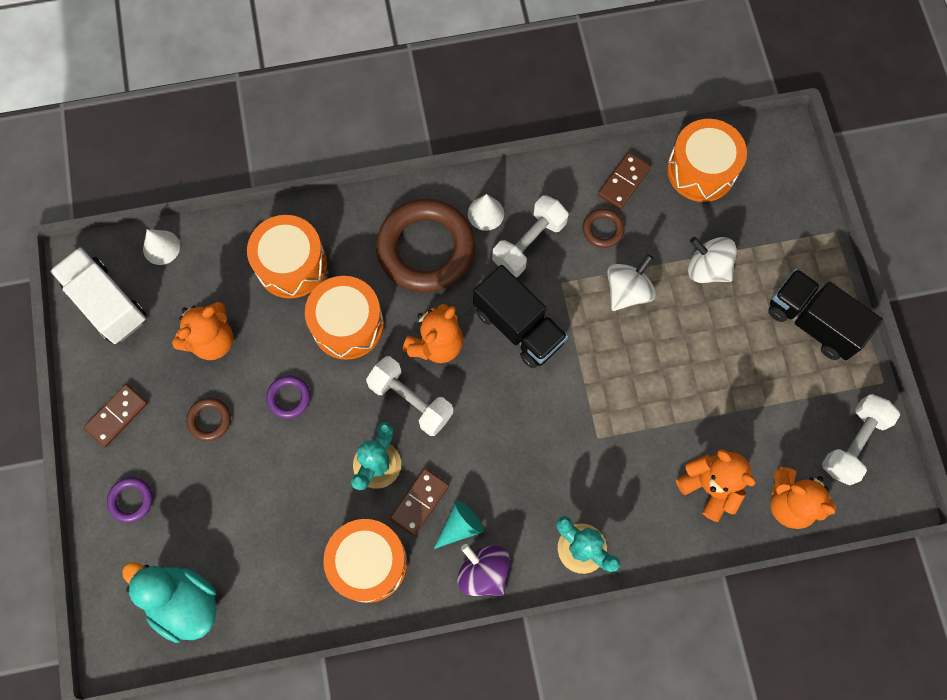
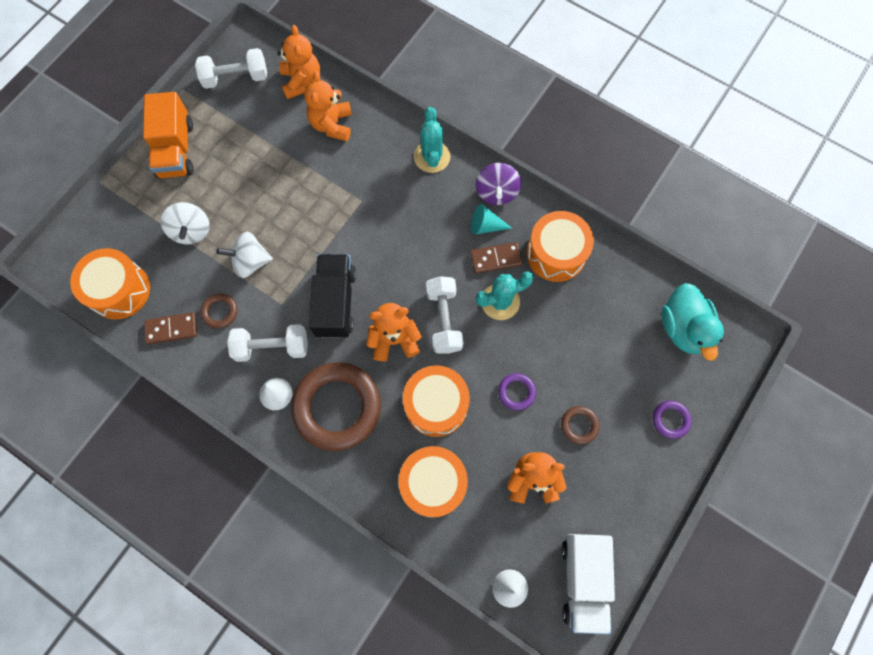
camera: 135 degrees left, 0 degrees up
(117, 416) = (638, 486): brown domino -> none
(812, 322) = (176, 149): black truck -> orange truck

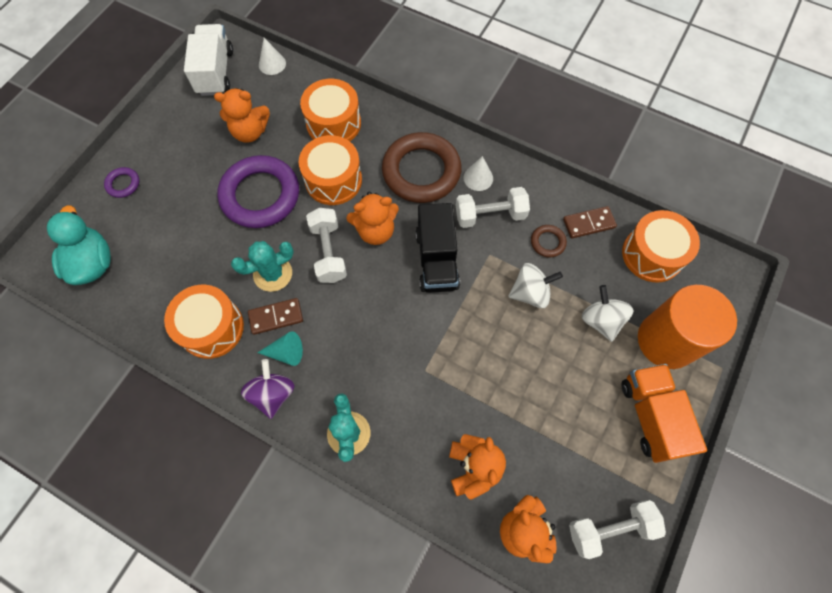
camera: 175 degrees right, 5 degrees down
(138, 208) = (666, 340): none -> orange cylinder
(516, 392) = (260, 195): purple ring -> purple ring, size x2.33
(579, 425) = (206, 174): brown ring -> none

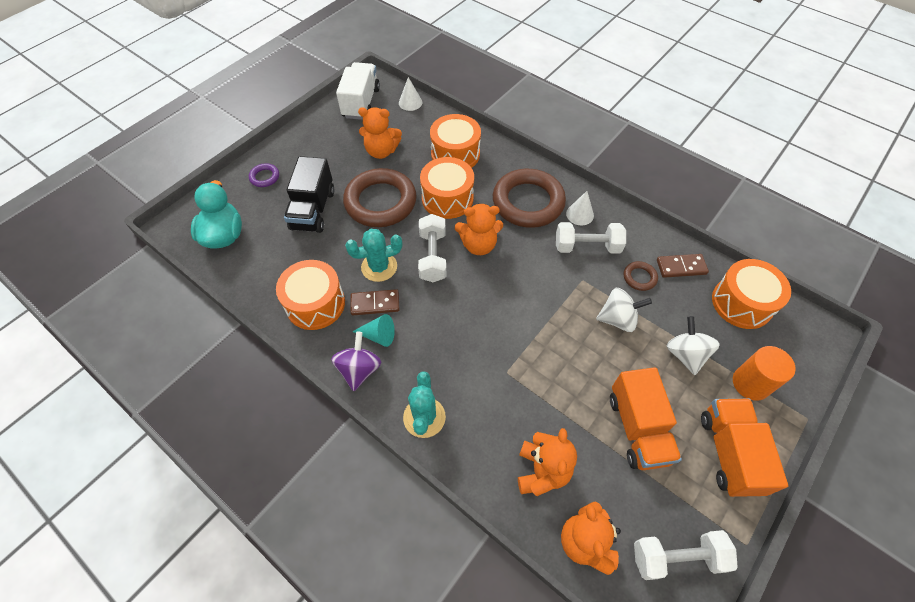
camera: 10 degrees right, 10 degrees down
(260, 195) = (380, 202): purple ring -> brown ring
(437, 260) = (531, 277): black truck -> black truck (313, 210)
(562, 407) = (638, 428): none -> orange truck
(666, 340) = (750, 383): orange cylinder -> orange cylinder, size x0.62

